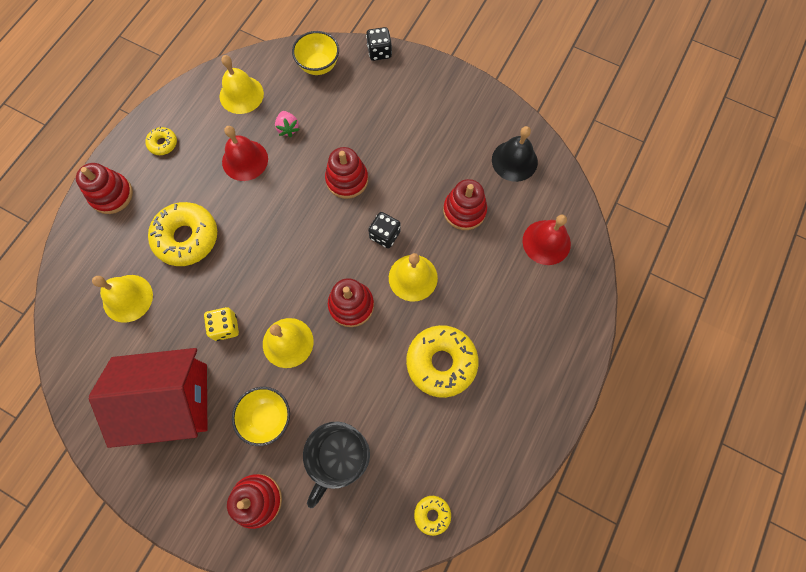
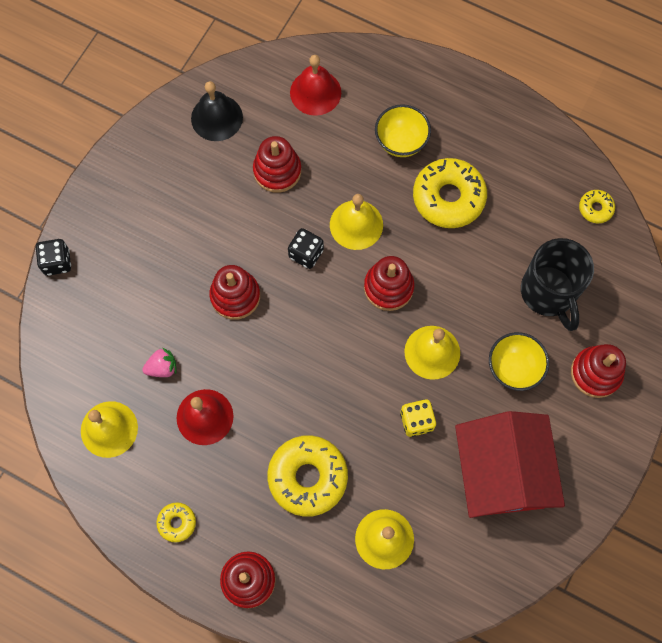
camera: 90 degrees left, 0 degrees up
(318, 66) = (72, 335): yellow bowl -> yellow bowl (401, 142)
(341, 457) = (548, 293): black mug -> black mug turned 45 degrees clockwise

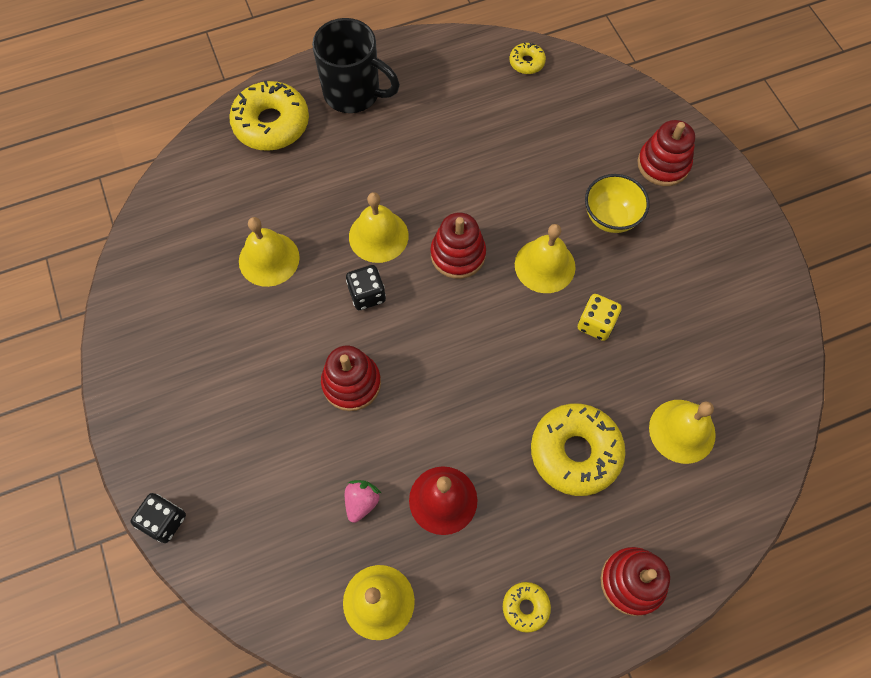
camera: 50 degrees left, 5 degrees down
(217, 117) = (169, 269): black bell -> none
(277, 171) = (269, 259): red stacking toy -> yellow bell
(315, 92) = (228, 175): red bell -> none
(401, 142) = (338, 148): yellow bowl -> none
(448, 198) = (421, 152): yellow donut -> yellow donut (271, 124)
(501, 473) = (693, 294): red house -> none
(548, 293) = (568, 145): black mug -> black mug (354, 93)

